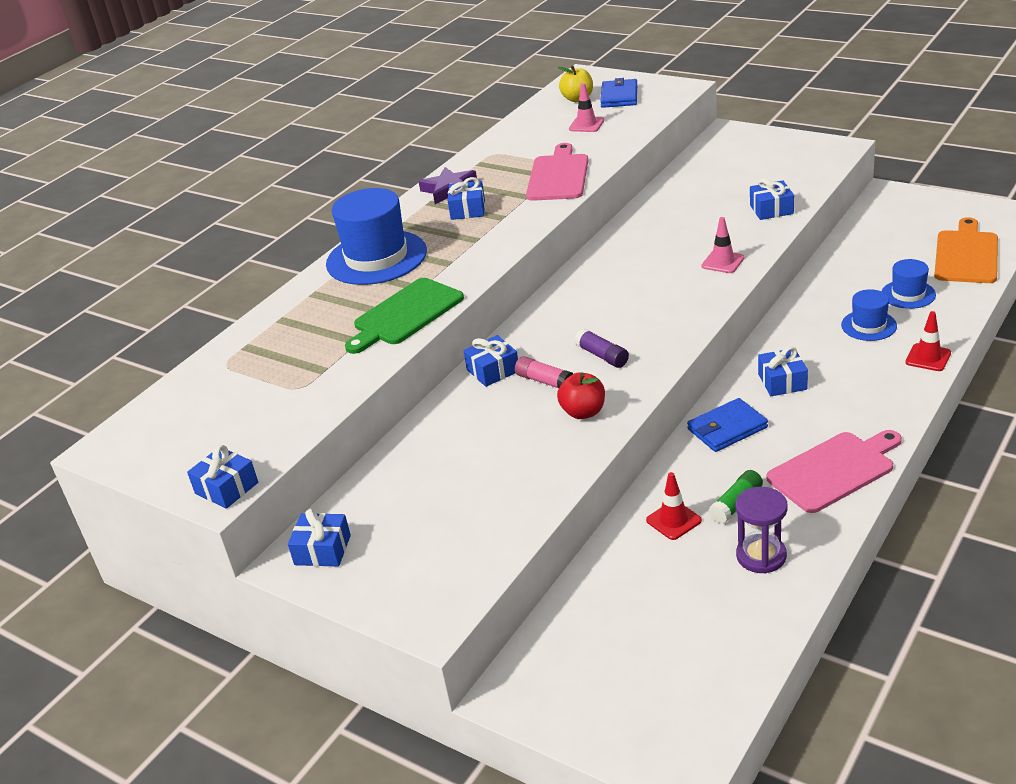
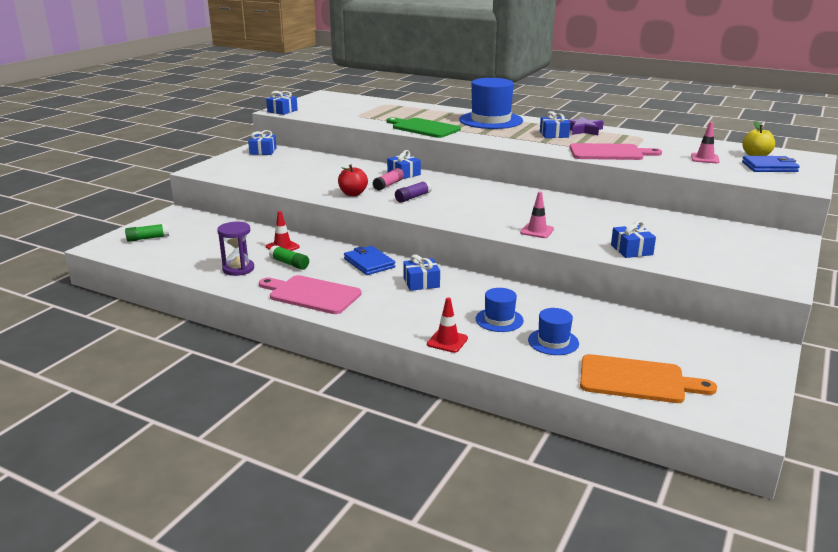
camera: 80 degrees right, 10 degrees down
(639, 704) = (148, 238): none -> green glue stick
(834, 470) = (311, 294): pink cutting board -> pink cutting board turned 150 degrees clockwise

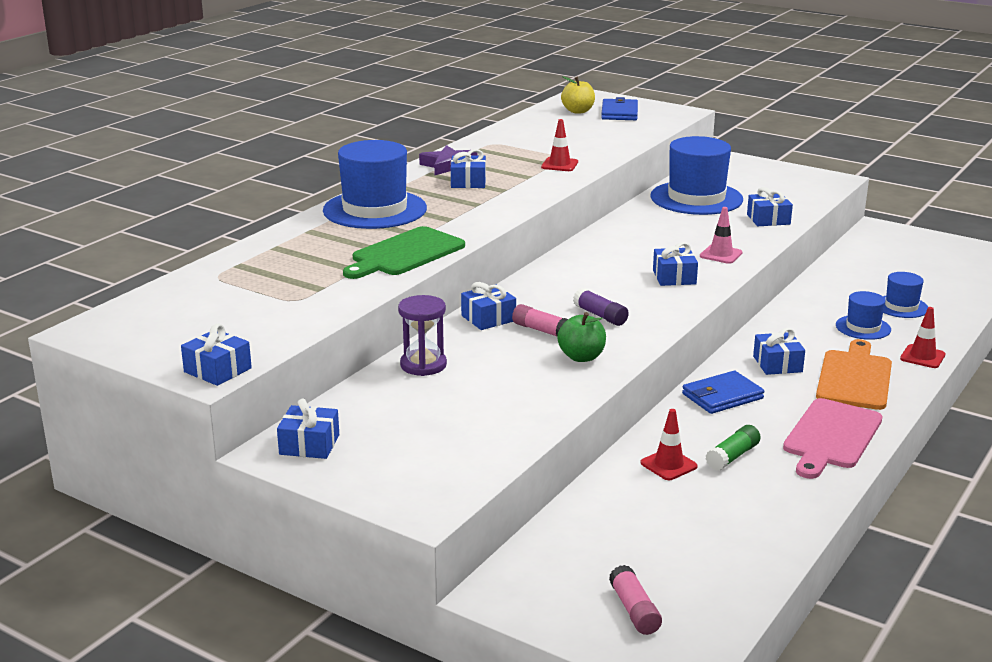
camera: 85 degrees left, 0 degrees up
(148, 238) = (634, 610): green glue stick -> pink glue stick
(238, 269) = (758, 499): purple hourglass -> purple hourglass (423, 365)
(353, 194) = (581, 357): red apple -> green apple
(484, 216) = (674, 277): none -> blue gift
(609, 153) = (559, 165): pink cutting board -> red traffic cone
(637, 380) = (957, 281): orange cutting board -> orange cutting board (854, 378)
(663, 226) = (696, 198): none -> blue hat
(704, 158) = (587, 130): pink traffic cone -> none

